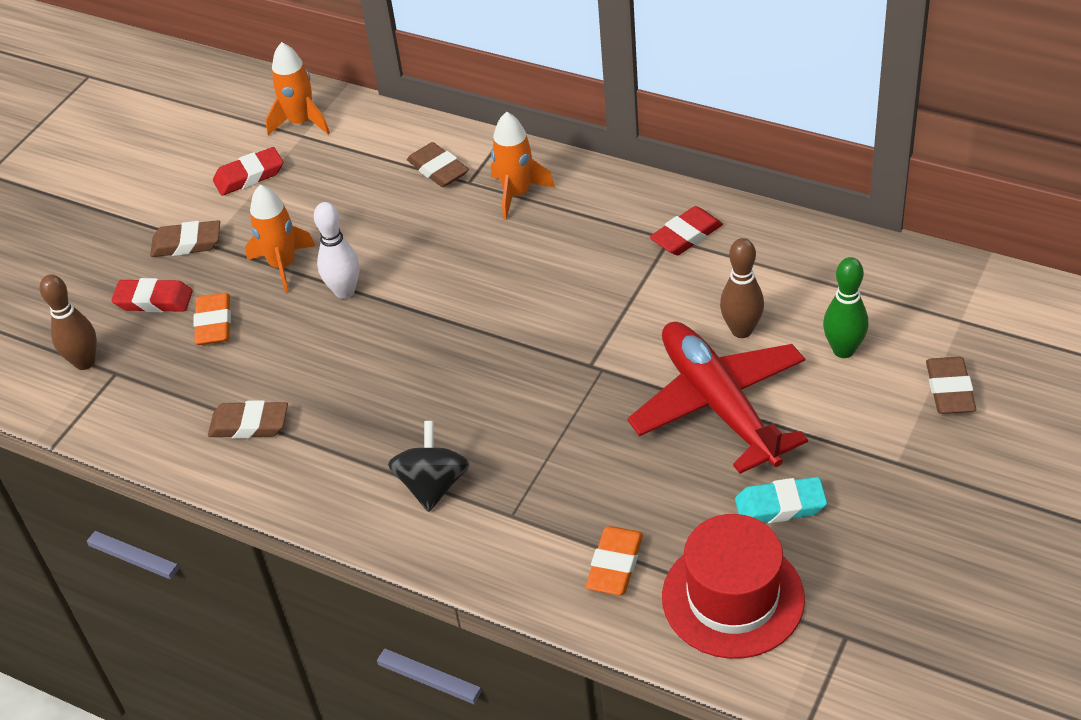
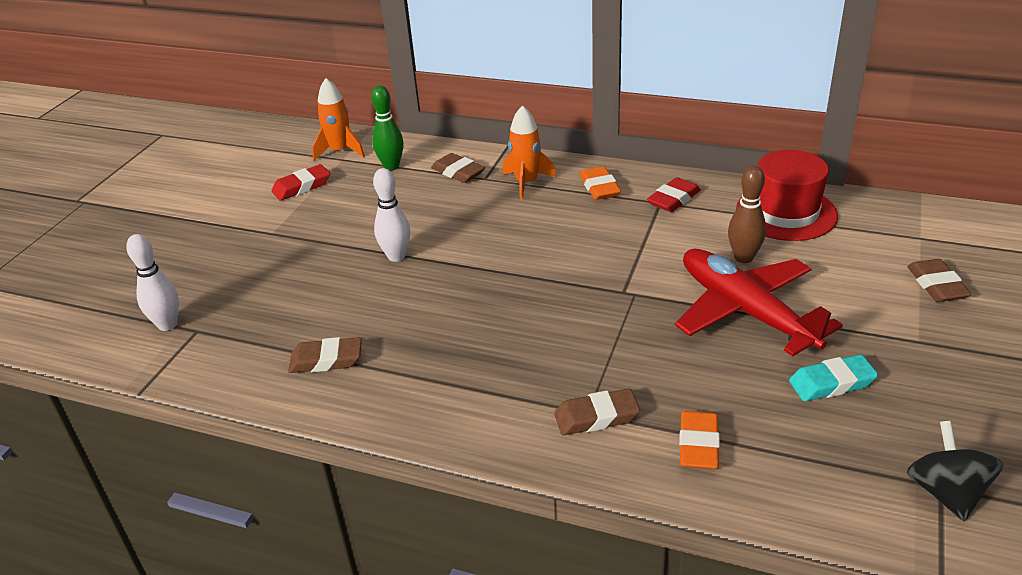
camera: 10 degrees left, 10 degrees down
(85, 362) = (167, 325): brown bowling pin -> white bowling pin
(154, 300) = (228, 275): red eraser -> none
(187, 244) = (253, 234): brown eraser -> brown eraser (596, 417)
(214, 323) = (284, 287): orange eraser -> orange eraser (599, 188)
(283, 265) = (339, 242): orange rocket -> none
(433, 485) = (507, 394): black spinning top -> black spinning top (946, 492)
(733, 598) = (820, 463): red hat -> red hat (786, 213)
(843, 350) = (834, 265): green bowling pin -> green bowling pin (391, 166)

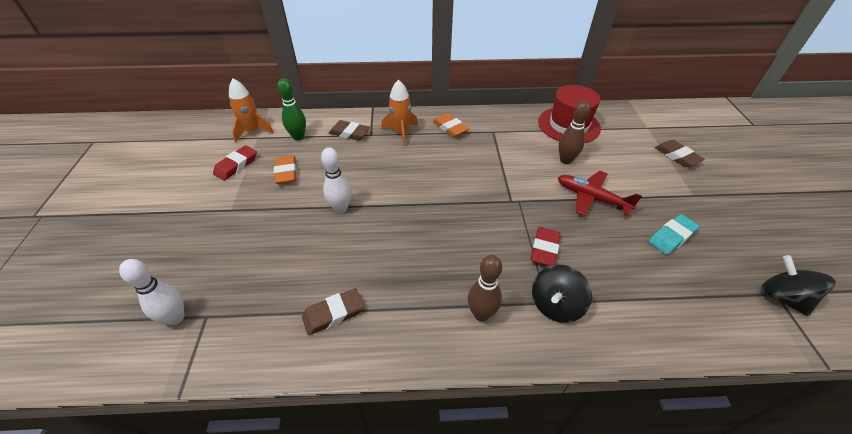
camera: 25 degrees left, 10 degrees up
(495, 402) = (481, 314): none -> brown bowling pin
(596, 417) = (555, 305): brown eraser -> black spinning top
(673, 199) = (500, 128): red eraser -> red eraser (544, 249)
(698, 445) = (630, 307): orange eraser -> orange eraser (286, 172)
(746, 311) = (591, 198): red plane -> red plane, size x0.65

